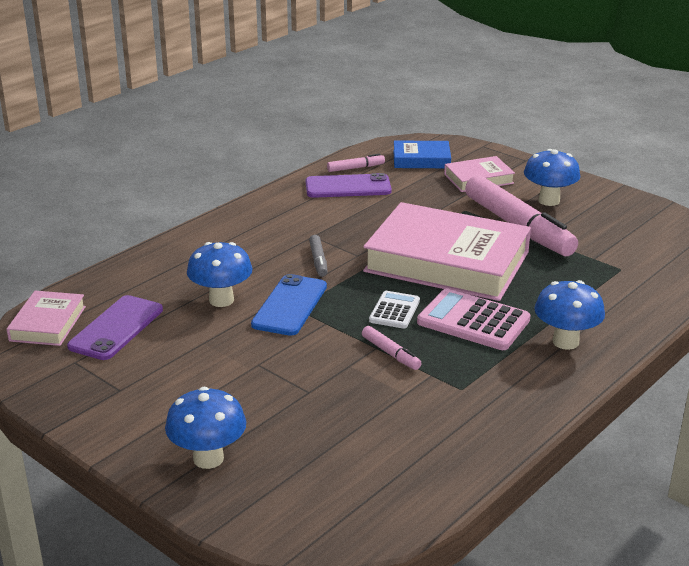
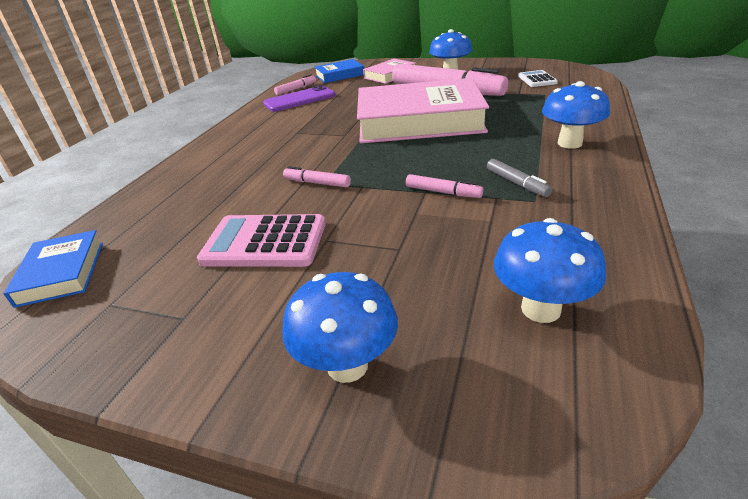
camera: 20 degrees left, 5 degrees up
(47, 323) = (61, 273): pink book -> blue book
(116, 328) = (148, 253): purple phone -> none
(221, 300) = (248, 197): blue mushroom -> blue mushroom (541, 309)
(289, 305) = (317, 183): blue phone -> pink marker
(318, 261) = (315, 146): grey marker -> grey marker (517, 183)
(394, 310) = (412, 161): white calculator -> white calculator (537, 79)
(473, 321) = (483, 150): pink calculator -> pink calculator (265, 242)

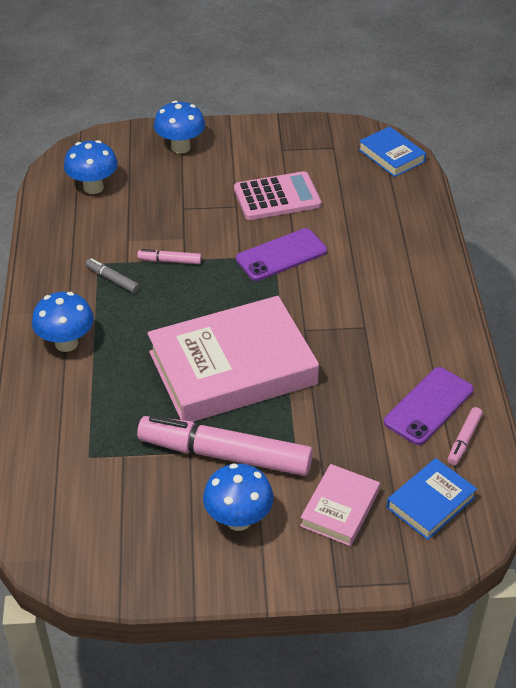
camera: 155 degrees right, 10 degrees up
(317, 183) = (281, 255): pink marker -> purple phone
(537, 79) = (100, 506): white calculator -> none

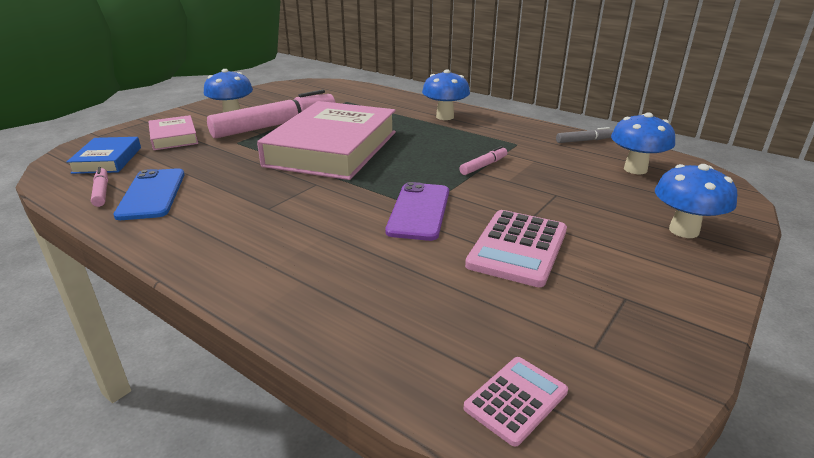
camera: 130 degrees right, 15 degrees down
(112, 280) = (490, 143): grey marker -> grey marker (583, 140)
(391, 156) = (516, 400): blue book -> pink calculator
(429, 406) = (152, 194): purple phone -> blue phone

